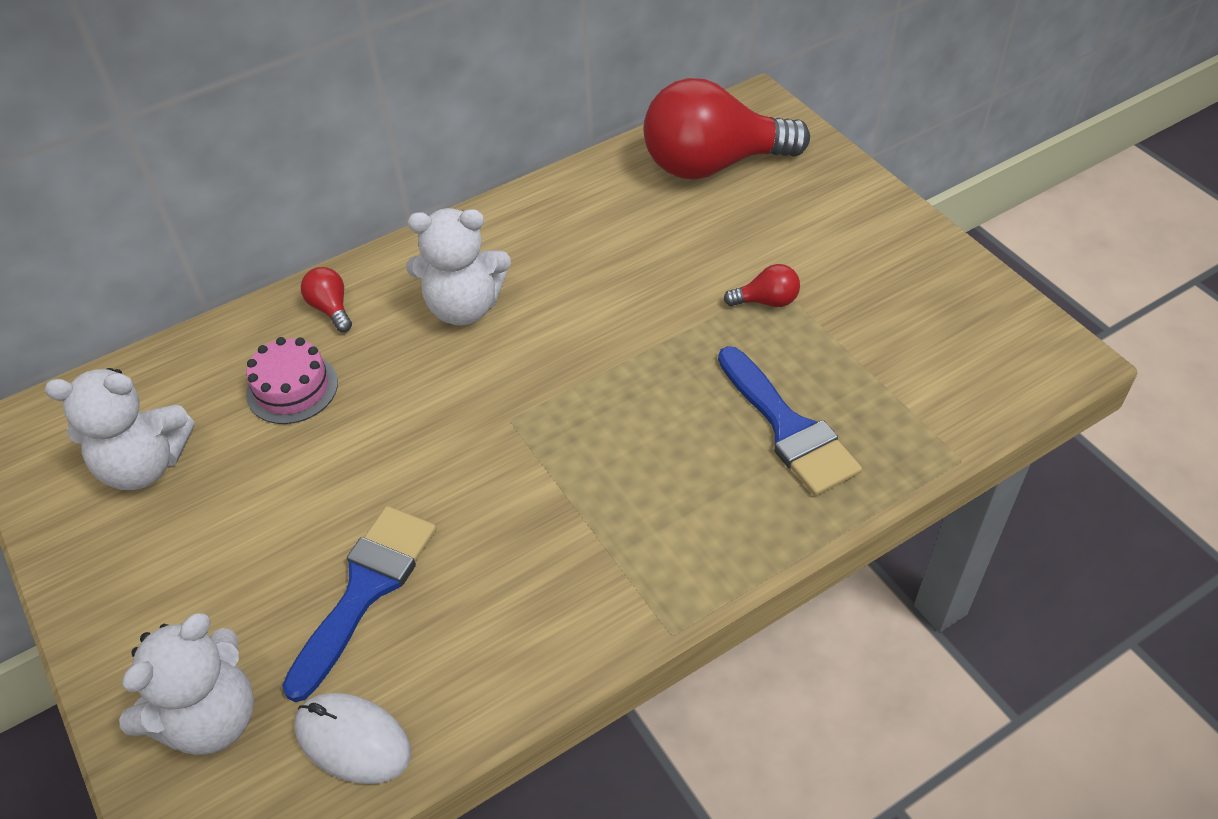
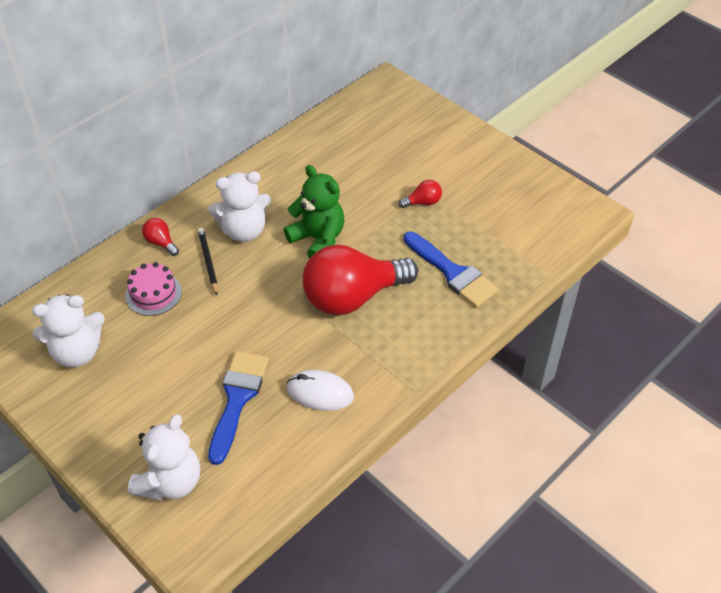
camera: 15 degrees left, 0 degrees up
(353, 740) = (256, 478): white mouse -> white mouse (320, 392)
(392, 349) = (208, 262): none -> black pencil
(577, 338) = (318, 239): none -> green teddy bear
(713, 164) = (370, 124): red light bulb -> red light bulb (352, 297)

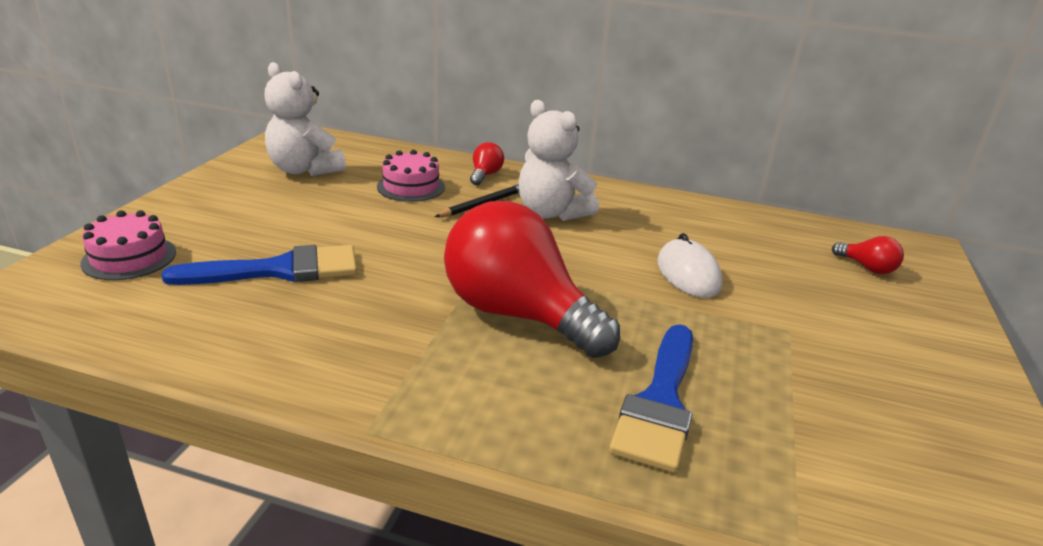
camera: 60 degrees right, 20 degrees down
(170, 482) = (129, 258): white teddy bear -> pink cake
(318, 239) = (591, 262): green teddy bear -> none
(320, 392) = (319, 330): white mouse -> white mouse (688, 274)
(423, 202) = (764, 332): red light bulb -> red light bulb (867, 268)

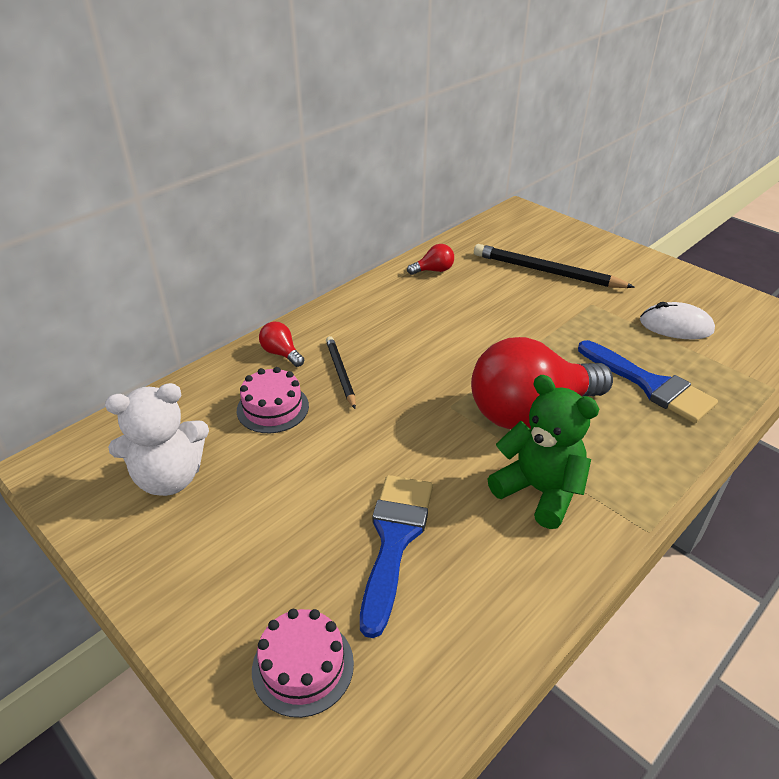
camera: 60 degrees left, 10 degrees up
(389, 339) = (539, 491): none -> green teddy bear
(551, 213) = (381, 341): white teddy bear -> none
(688, 274) = (510, 313): white mouse -> white mouse (676, 326)
(812, 285) = (546, 272): none -> black pencil
(867, 268) = (534, 242): red light bulb -> red light bulb (433, 270)

